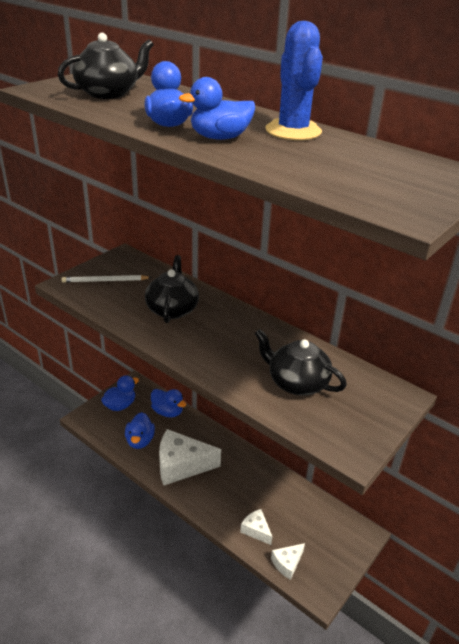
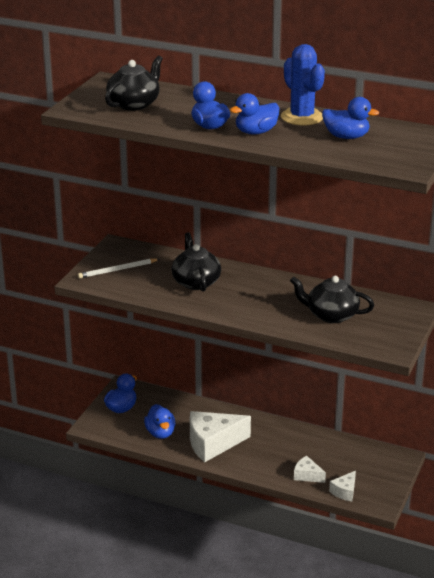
camera: 15 degrees left, 5 degrees down
(167, 412) = (174, 404): blue duck -> blue duck (346, 137)

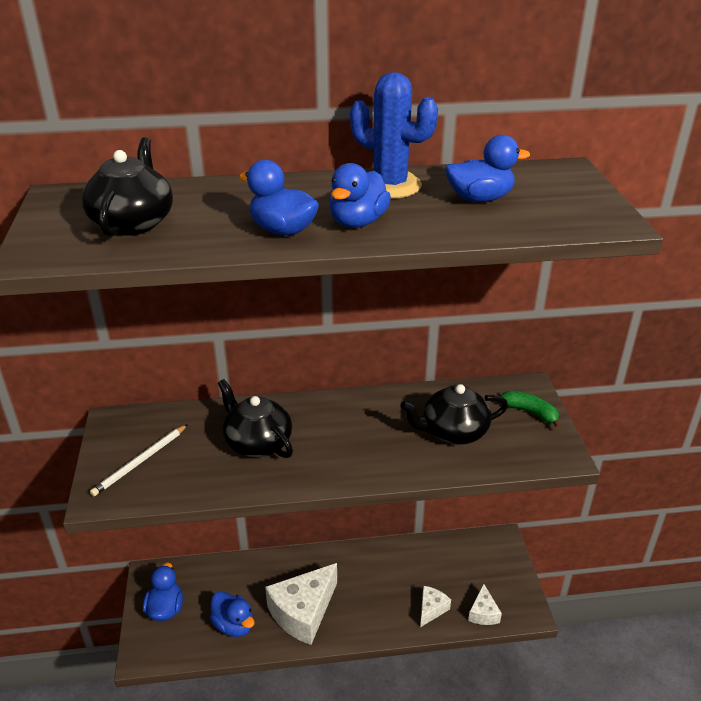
camera: 30 degrees left, 5 degrees up
(307, 475) = (431, 609): white cheese -> white cheese turned 120 degrees clockwise
(399, 322) = (530, 412): none -> green banana

